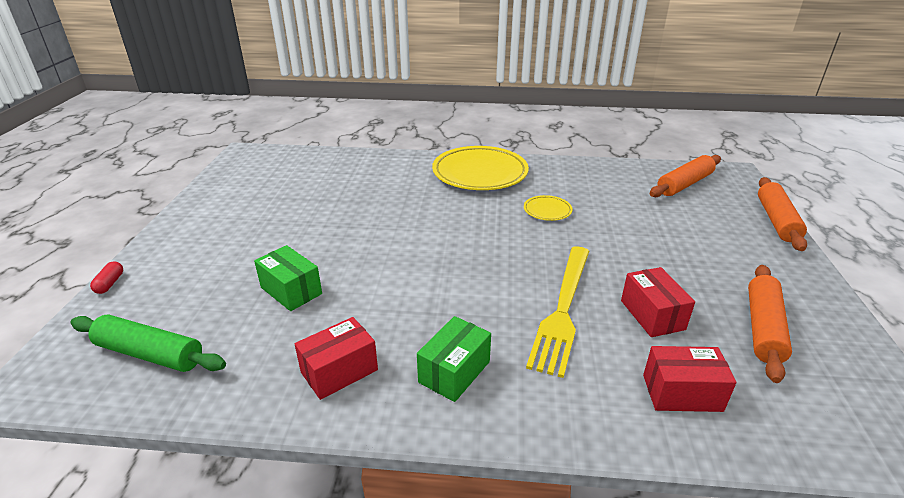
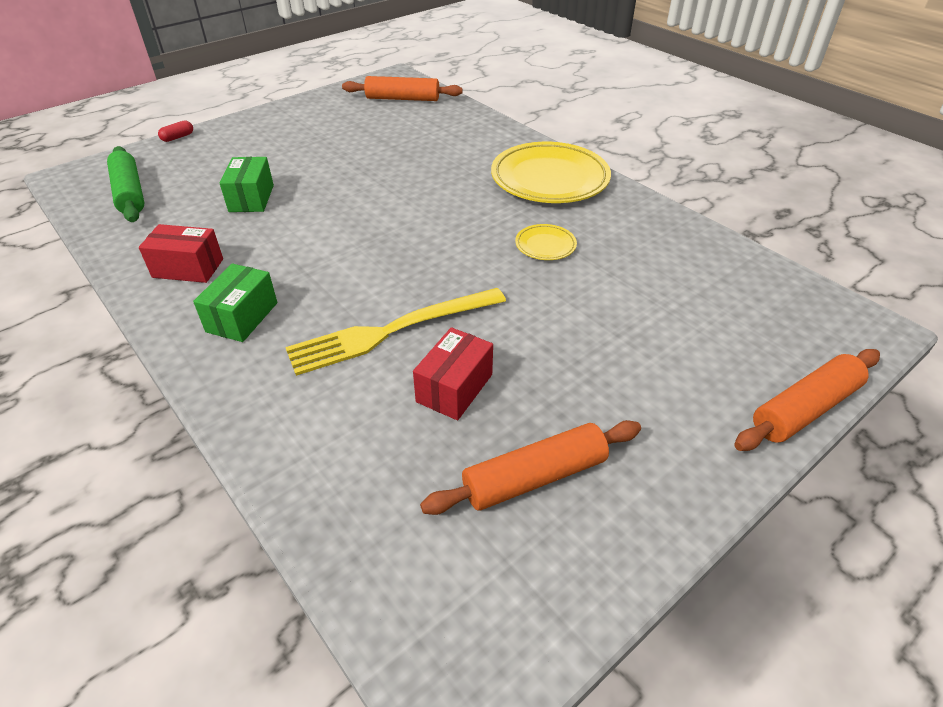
camera: 45 degrees right, 10 degrees up
(454, 372) = (242, 317): green box -> green box turned 60 degrees counterclockwise
(682, 393) = (352, 456): red box -> none
(684, 184) = (764, 304): orange rolling pin -> orange rolling pin (402, 99)

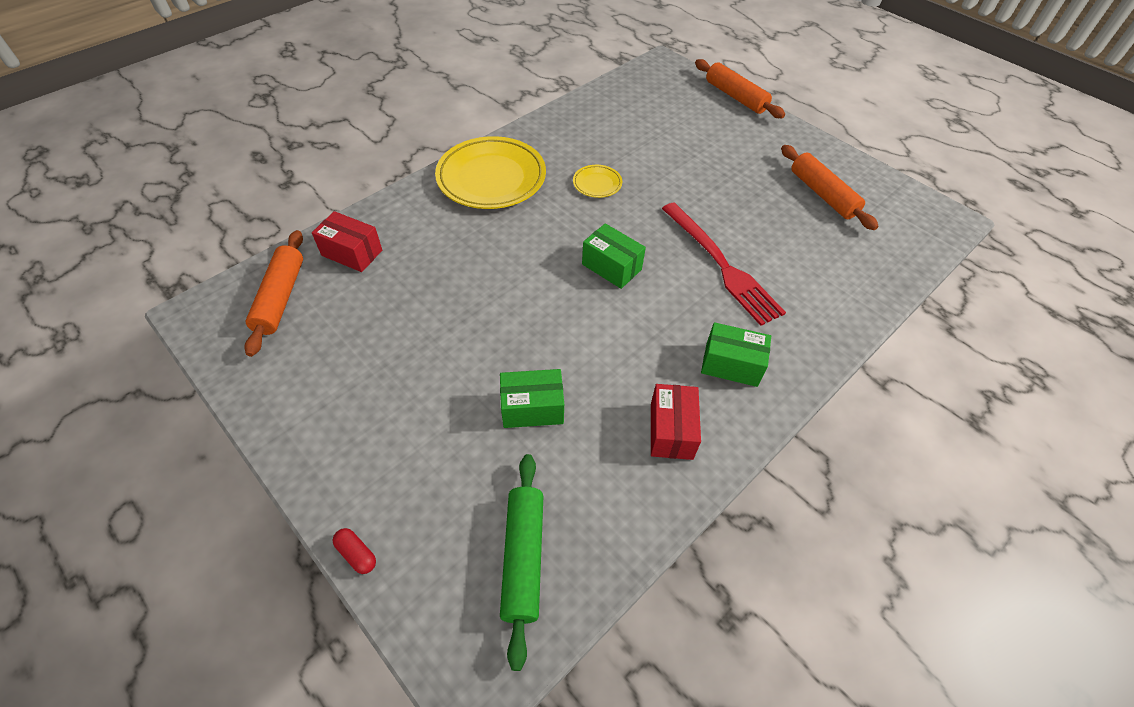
camera: 95 degrees left, 10 degrees up
(129, 193) = (523, 558): green rolling pin -> green rolling pin turned 60 degrees counterclockwise
(392, 331) = (721, 264): yellow fork -> red fork
(405, 247) = (611, 267): none -> green box
(454, 388) = (767, 229): red box -> red box (352, 253)

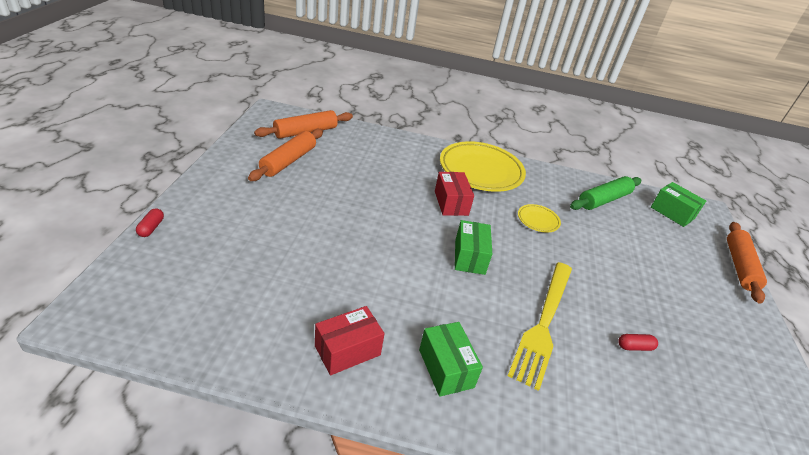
camera: 50 degrees right, 15 degrees down
(352, 253) = (361, 142): red box -> red box (451, 203)
(523, 558) = (185, 305): green rolling pin -> green rolling pin (604, 200)
(532, 408) = (309, 263): green box -> green box (672, 213)
(721, 264) = (543, 323): red fork -> yellow fork
(776, 223) = (634, 347): none -> red capsule
(822, 194) = (715, 372): orange rolling pin -> orange rolling pin (288, 161)

